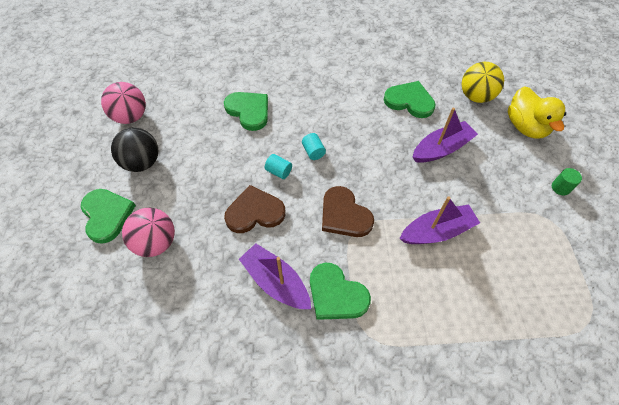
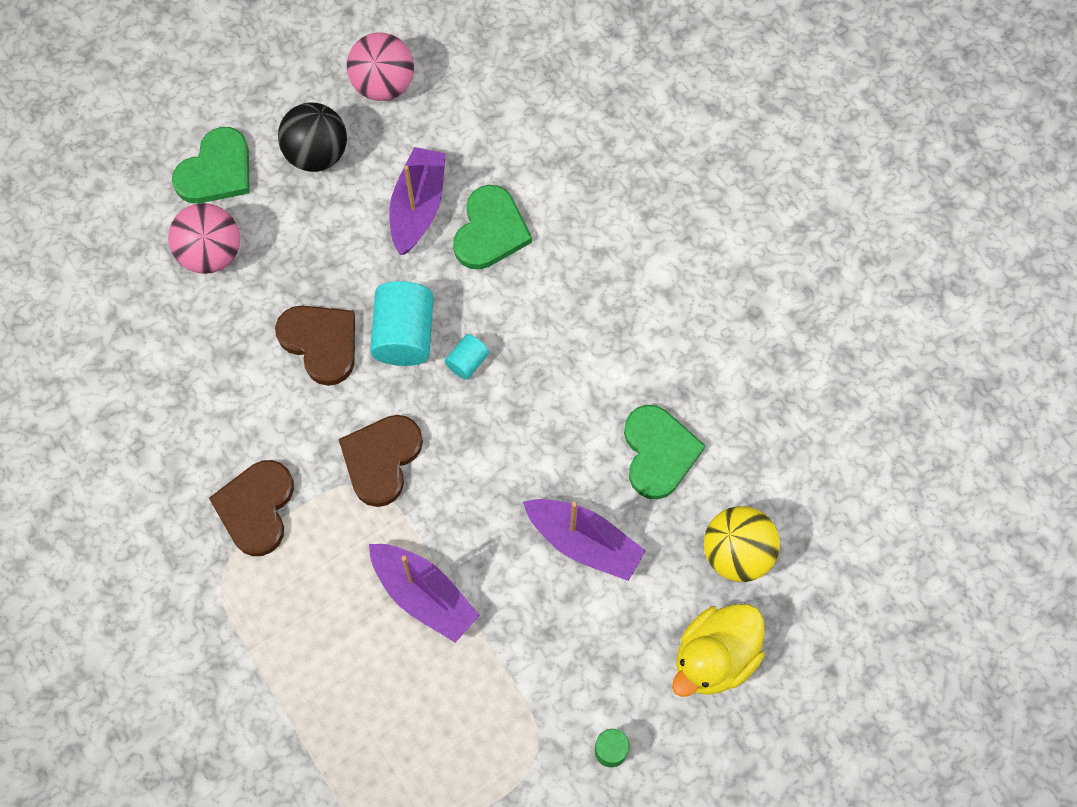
camera: 60 degrees right, 10 degrees up
(276, 282) = (234, 427): purple boat -> purple boat (418, 207)
(279, 171) = (404, 335): turquoise cylinder -> turquoise cylinder, size x1.93
(336, 294) = (256, 508): green heart -> brown heart

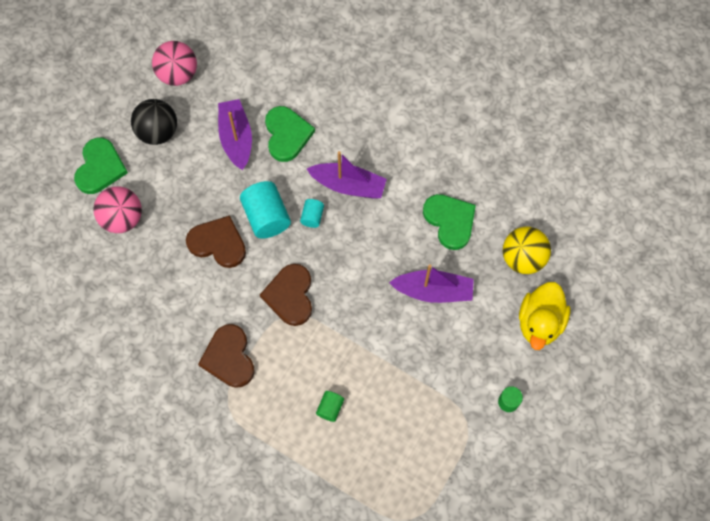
camera: 25 degrees left, 0 degrees up
(357, 642) = (330, 408): none -> green cylinder
(424, 595) = (356, 363): purple boat -> purple boat (348, 185)

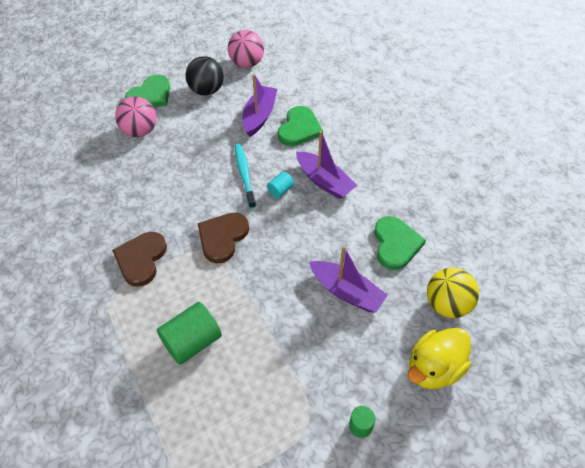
camera: 30 degrees right, 15 degrees down
(218, 243) = (195, 176): brown heart -> none
(266, 217) = (244, 175): turquoise cylinder -> turquoise toothbrush
(330, 408) = (192, 342): green cylinder -> green cylinder, size x1.93

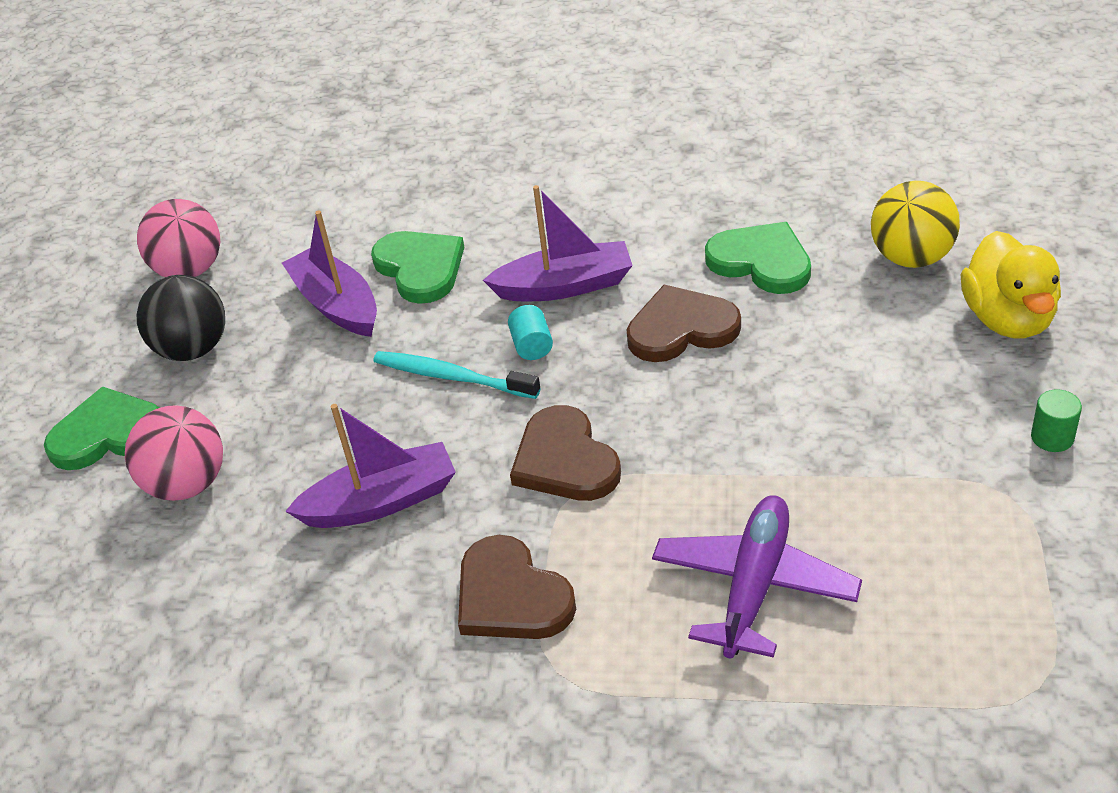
camera: 50 degrees left, 10 degrees down
(150, 95) = (108, 434): green heart -> green heart turned 90 degrees counterclockwise
(192, 342) = (754, 586): green cylinder -> purple plane
(328, 236) = (681, 328): none -> brown heart
(346, 292) = (805, 352): purple boat -> purple boat (381, 501)

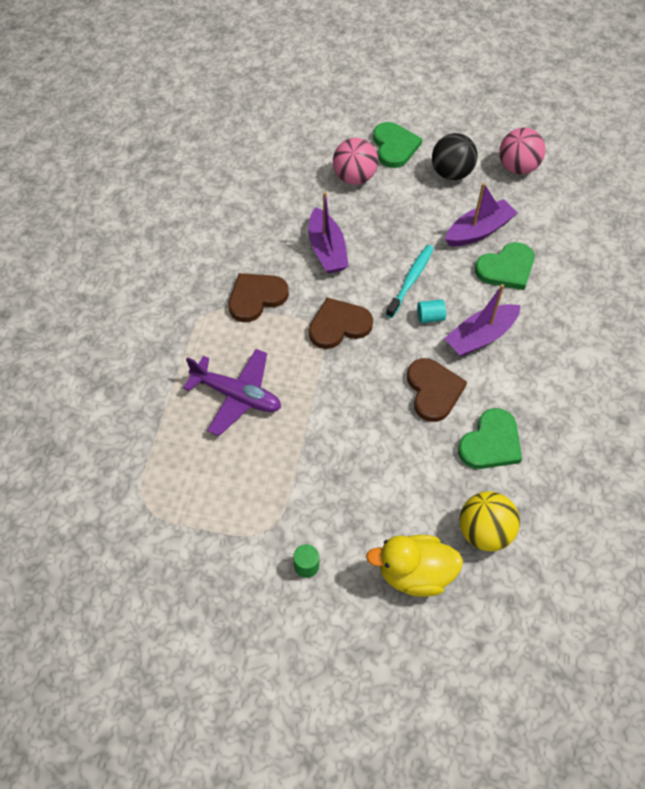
camera: 90 degrees right, 15 degrees up
(565, 286) = (480, 337): purple boat -> purple boat turned 60 degrees clockwise

